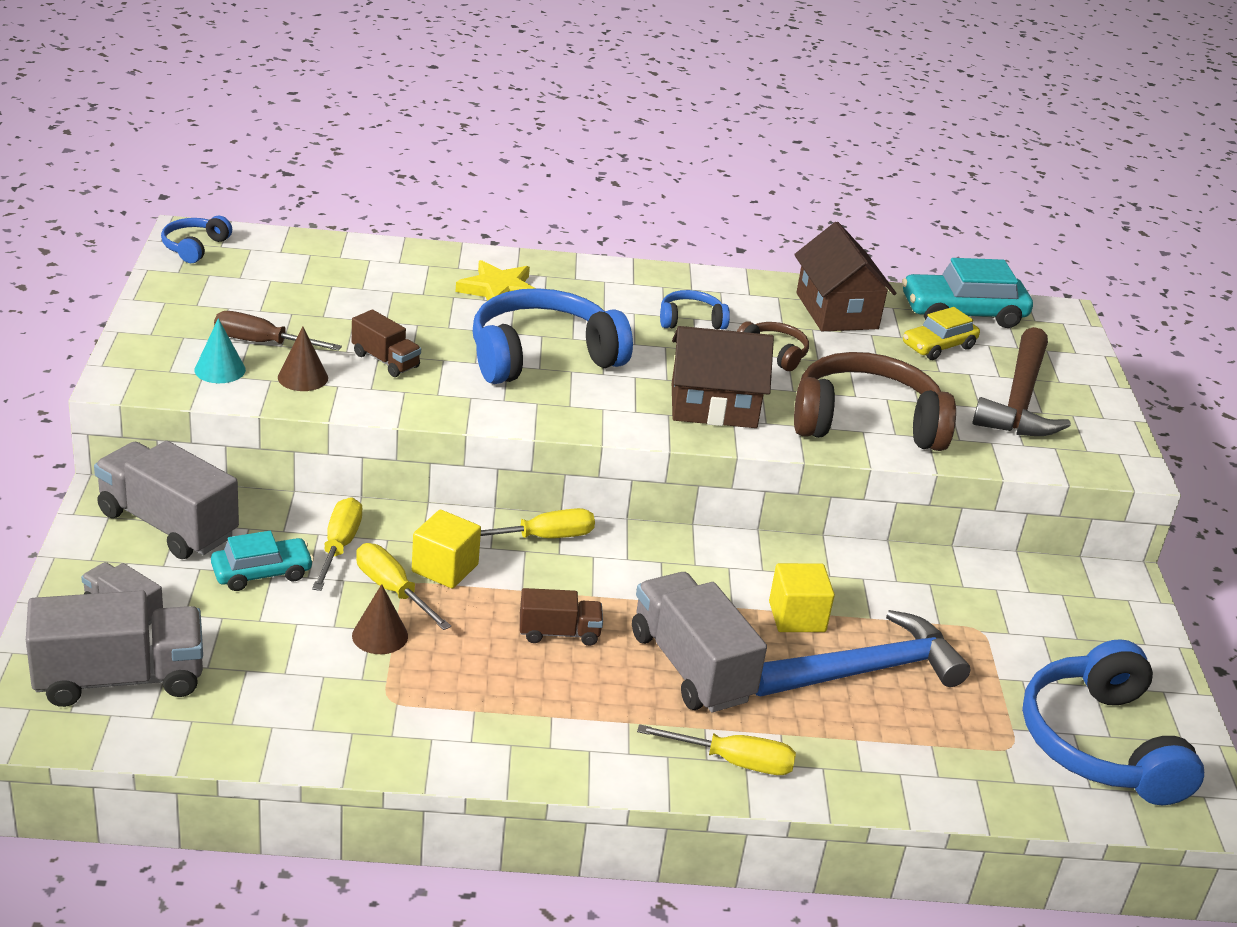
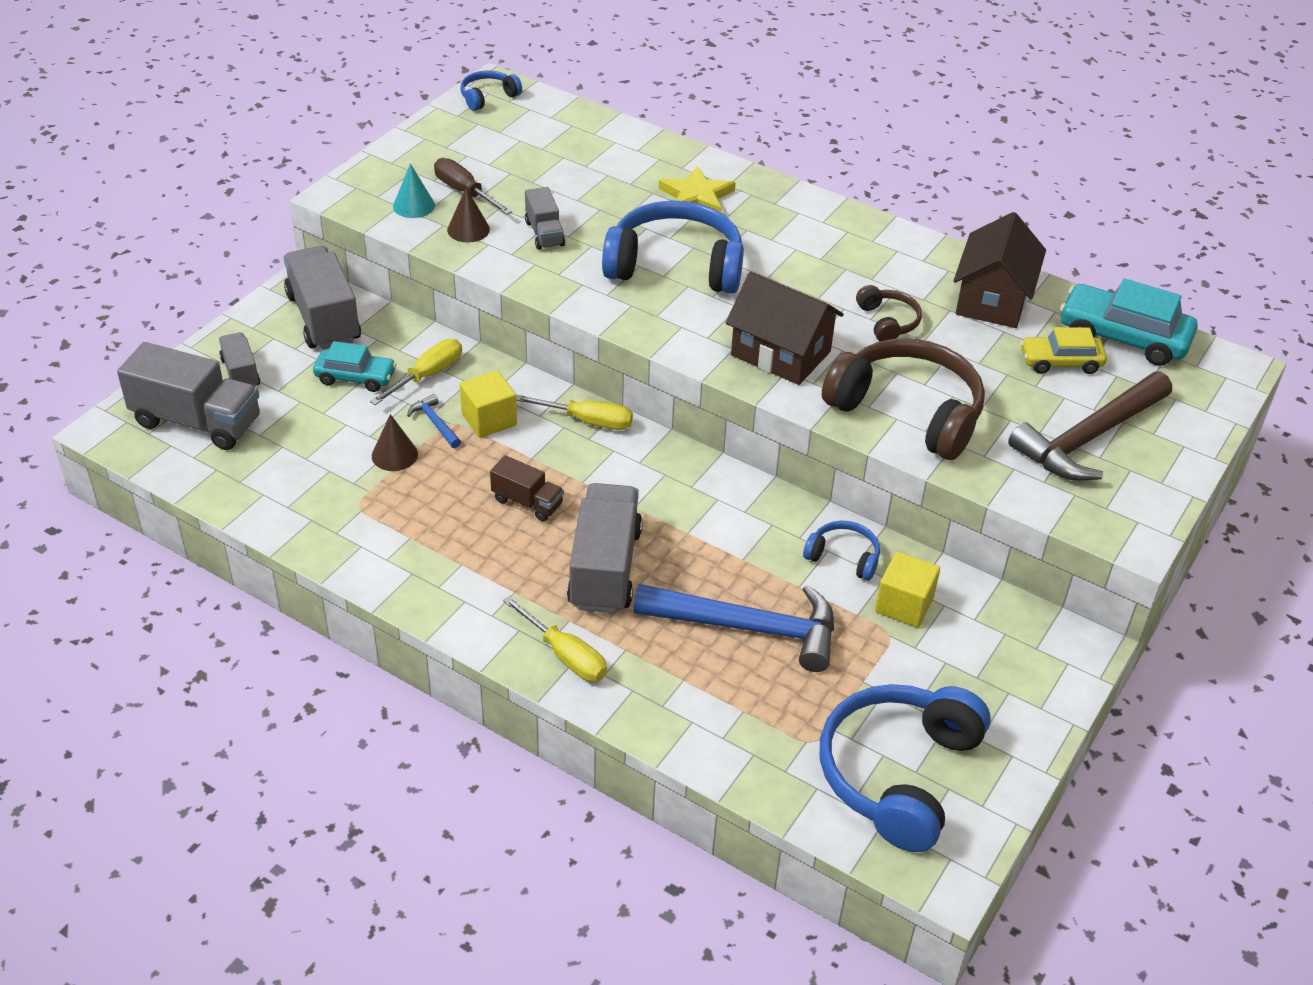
camera: 35 degrees right, 10 degrees up
(385, 360) = (544, 233): brown truck -> grey truck
(392, 590) = (435, 423): yellow screwdriver -> blue hammer
(691, 320) = (840, 270): blue headphones -> blue headphones (843, 557)
(797, 617) = (734, 561): yellow cube -> yellow cube (904, 605)

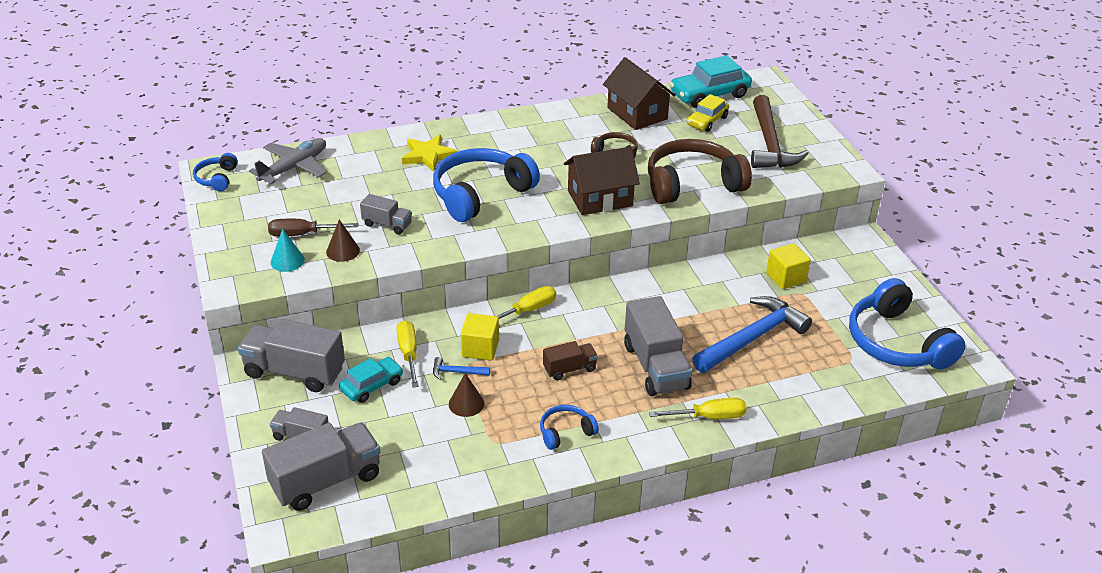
camera: 50 degrees left, 5 degrees down
(563, 129) = (294, 167): none -> grey plane
(605, 568) = (655, 366): grey truck -> grey truck turned 150 degrees counterclockwise
(843, 557) = (733, 278): blue headphones -> blue headphones (566, 432)

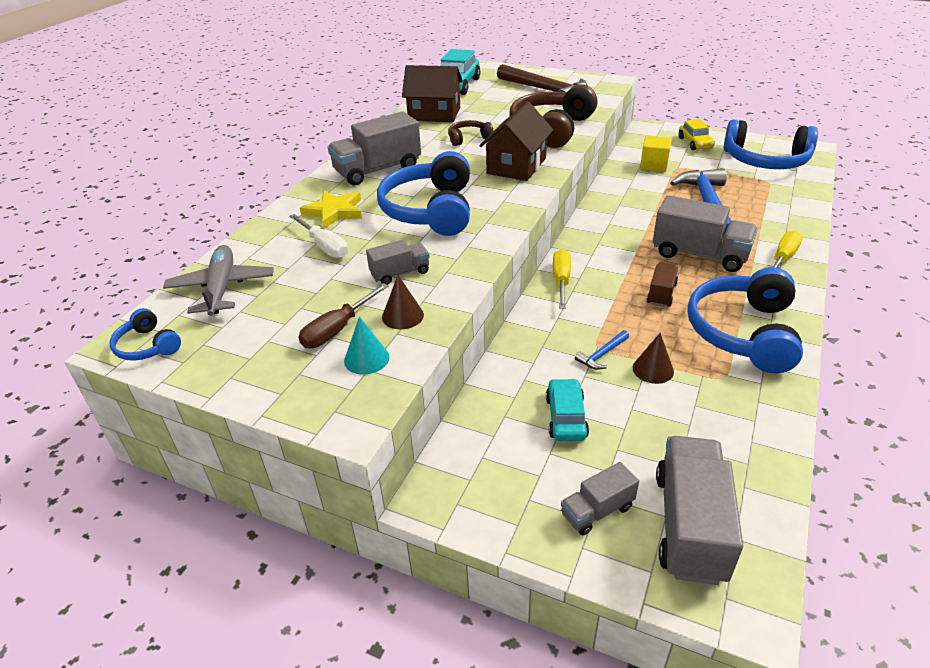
camera: 45 degrees left, 0 degrees up
(294, 372) = (484, 464): grey truck -> grey truck (377, 170)
(382, 177) = (325, 246): none -> white screwdriver
(408, 353) = (543, 371): yellow screwdriver -> none
(480, 348) = (583, 326): yellow cube -> none
(566, 432) = (744, 332): blue headphones -> blue headphones, size x2.11
(707, 121) = (485, 97): yellow car -> yellow car (695, 143)

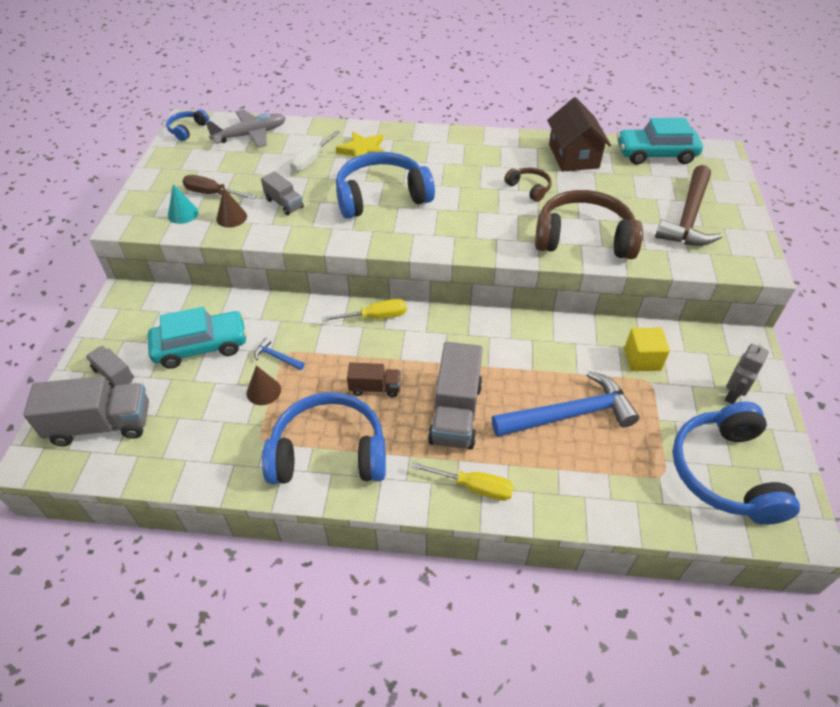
camera: 70 degrees right, 10 degrees up
(377, 170) = (440, 153): grey truck -> none
(516, 166) = (485, 229): brown house -> none
(565, 417) = (201, 346): turquoise car -> turquoise car, size x1.61
(695, 143) = (733, 394): yellow car -> grey robot

